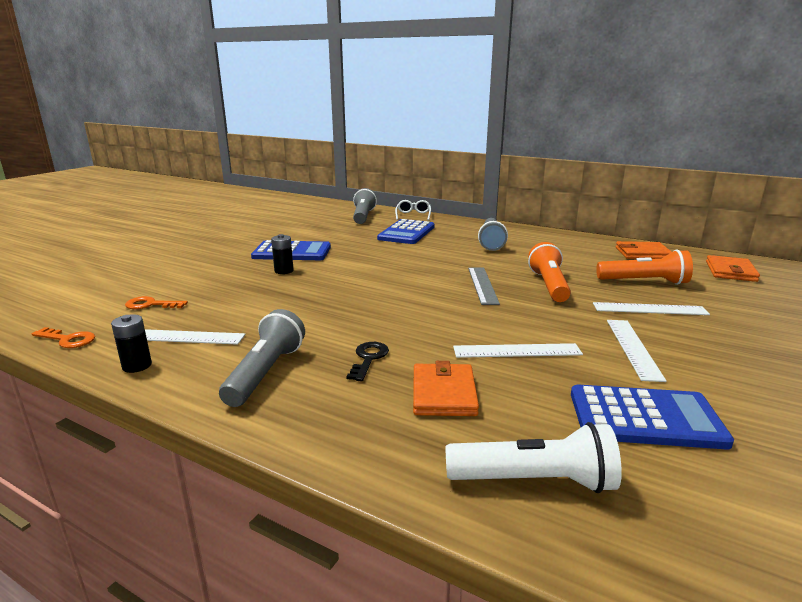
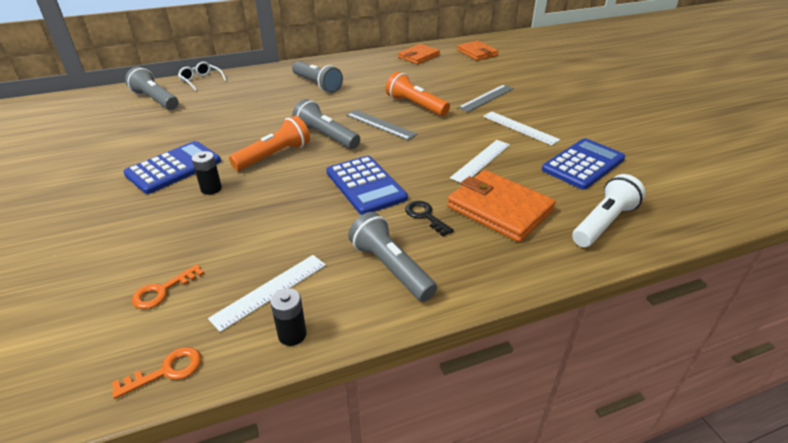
camera: 50 degrees left, 15 degrees up
(406, 233) = (235, 102): blue calculator -> blue calculator (365, 185)
(420, 275) = (326, 136): none -> grey flashlight
(444, 393) = (499, 209): orange wallet -> orange wallet, size x1.53
(644, 282) = (454, 79): orange flashlight -> orange flashlight (274, 155)
(649, 309) = (486, 98): white ruler -> grey ruler

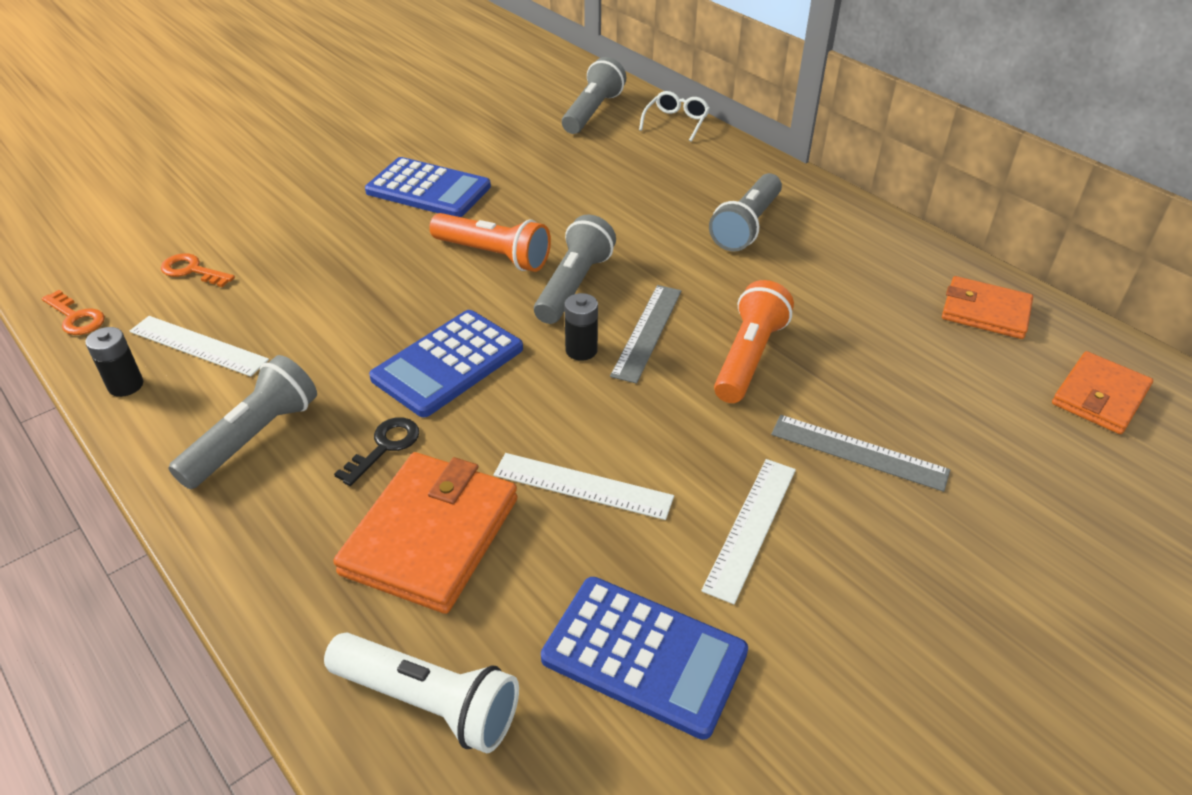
camera: 70 degrees right, 5 degrees up
(211, 189) = (391, 233): black battery -> black battery (581, 350)

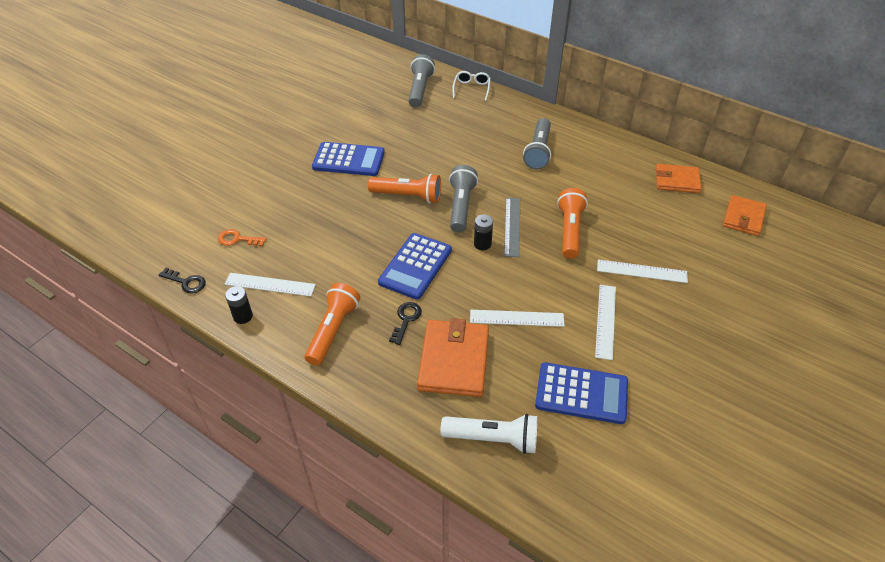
camera: 15 degrees left, 5 degrees up
(76, 317) = (186, 282): orange key -> black key
(253, 438) = (333, 330): grey flashlight -> orange flashlight
(858, 452) = (642, 271): grey ruler -> white ruler

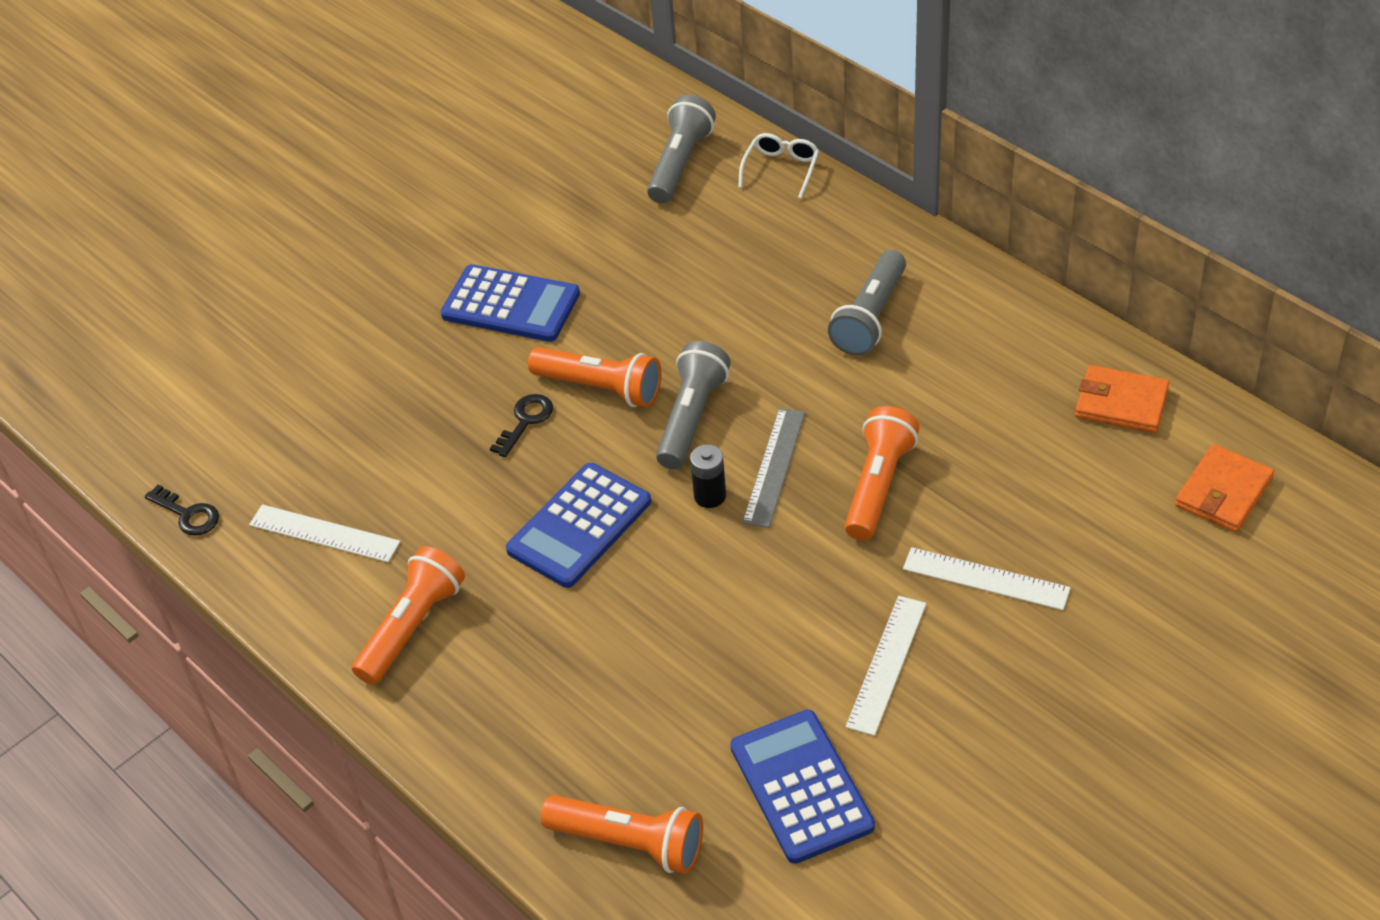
camera: 15 degrees right, 0 degrees up
(237, 239) = (285, 444): orange key -> none
(243, 316) = (269, 585): black battery -> none
(406, 320) = (538, 622): black key -> black key (525, 421)
(454, 360) = (601, 704): orange wallet -> none
(493, 439) = (629, 843): white flashlight -> orange flashlight
(516, 318) = (730, 641): white ruler -> none
(581, 393) = (801, 787): blue calculator -> blue calculator turned 135 degrees counterclockwise

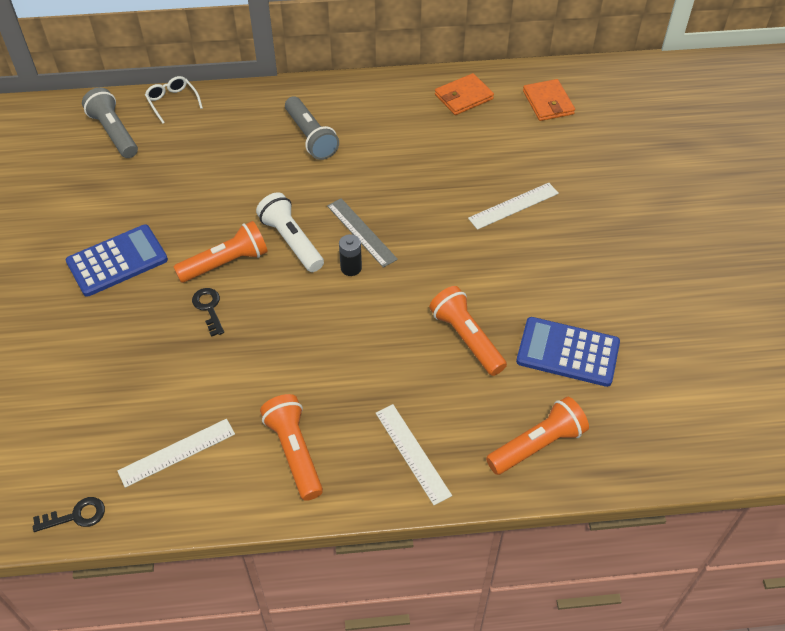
camera: 55 degrees left, 5 degrees up
(579, 526) = (309, 332): blue calculator -> none
(691, 418) = (291, 241): grey flashlight -> white flashlight
(878, 486) = (417, 204): orange flashlight -> orange flashlight (466, 338)
(886, 664) = (526, 272): white ruler -> white ruler (412, 453)

